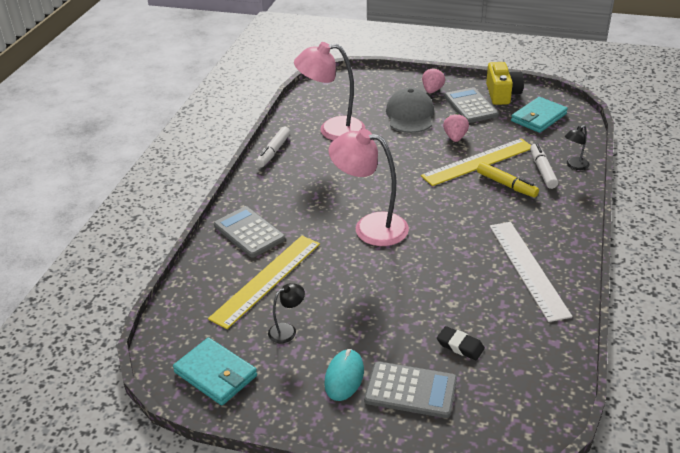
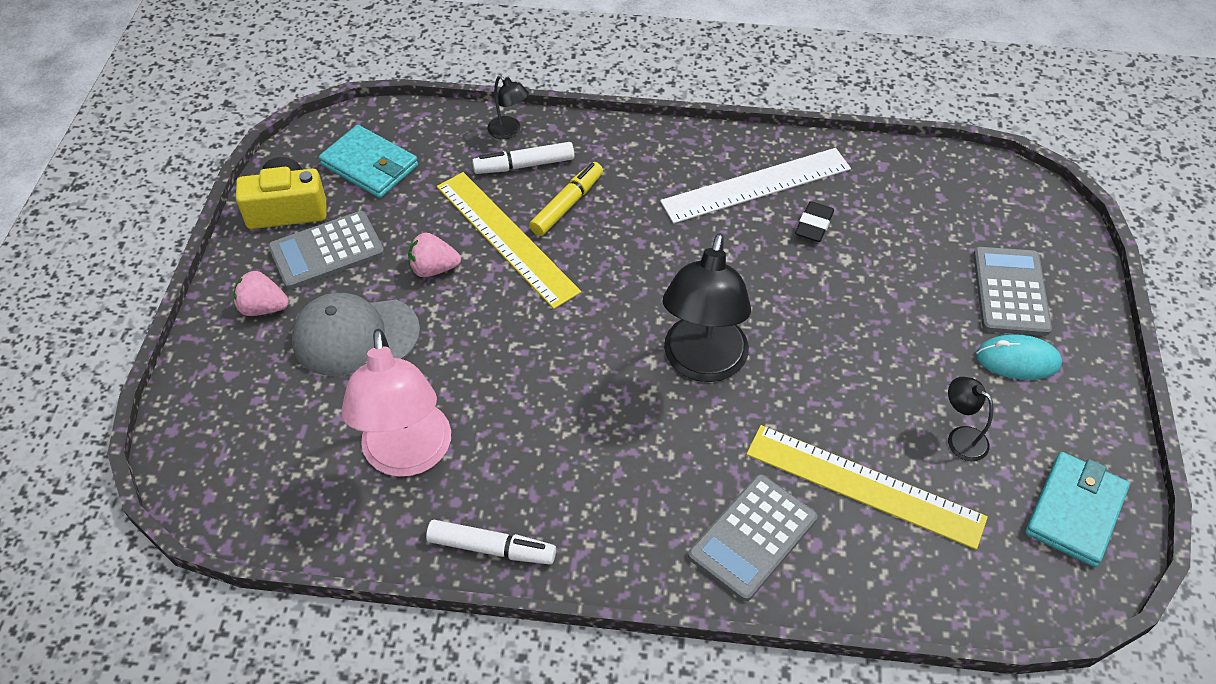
camera: 100 degrees left, 15 degrees up
(370, 227) = (702, 363): pink lamp -> black lamp
(460, 346) = (920, 248): black eraser -> black eraser (814, 225)

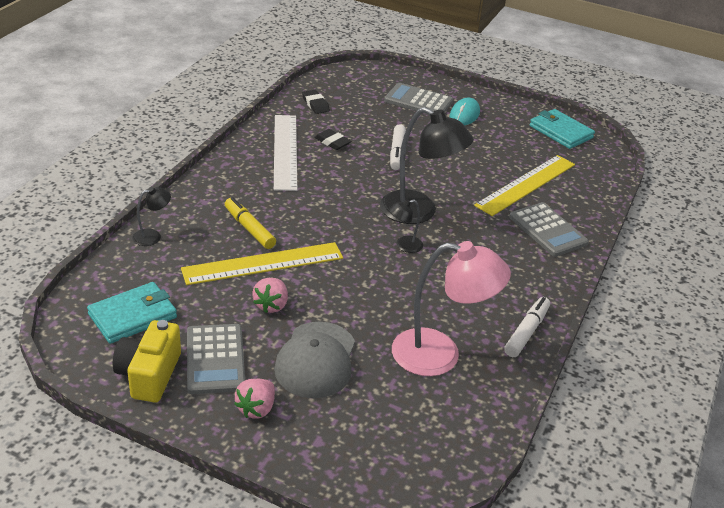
camera: 75 degrees left, 15 degrees down
(524, 165) = (195, 238): white marker -> white marker (397, 152)
(900, 179) = (315, 104): none -> black eraser
(960, 438) = (506, 147): black lamp -> black lamp (404, 246)

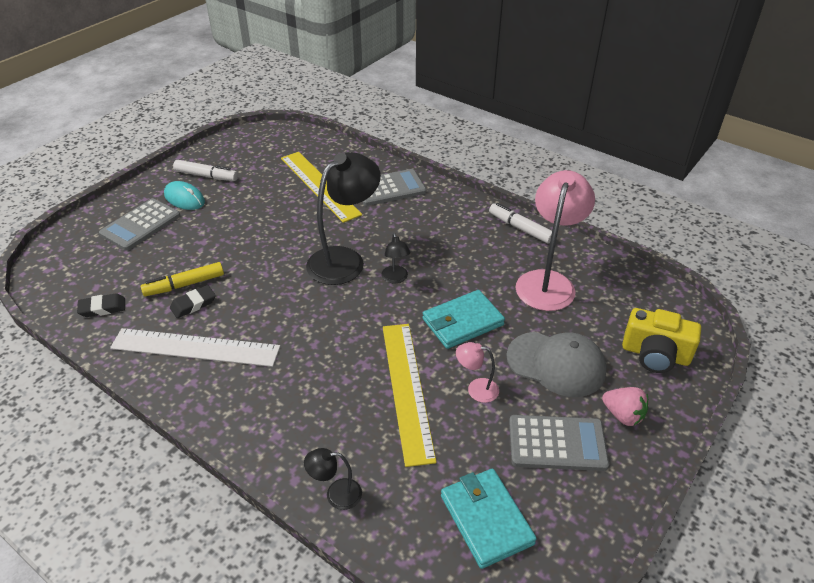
camera: 75 degrees left, 5 degrees up
(149, 374) = (582, 504): yellow camera -> yellow camera (655, 354)
(152, 236) = (336, 494): black lamp -> black lamp turned 75 degrees counterclockwise
(249, 228) = (342, 396): yellow marker -> yellow marker (184, 285)
(271, 305) = (476, 389): pink strawberry -> pink lamp
(397, 152) = (235, 257): white marker -> white marker (206, 176)
(560, 132) = (242, 148): turquoise wallet -> turquoise wallet (462, 322)

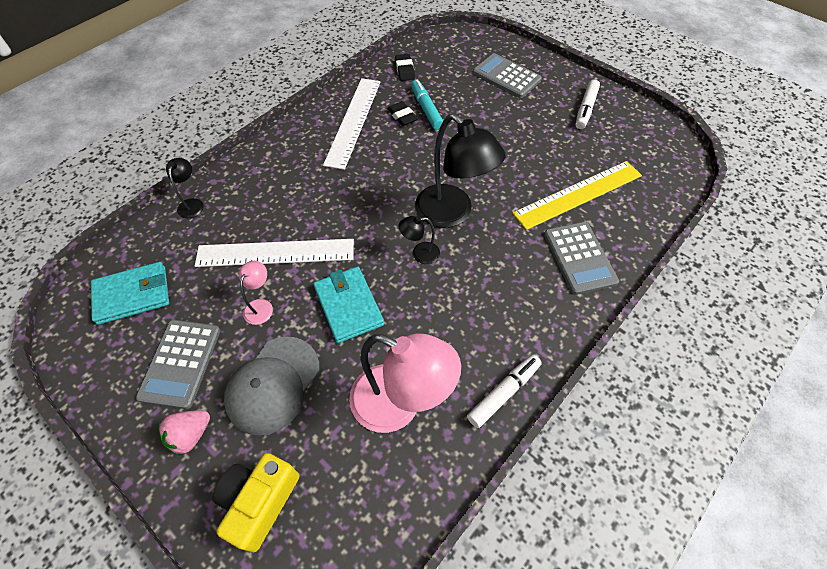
camera: 95 degrees right, 15 degrees up
(184, 198) = (546, 98): turquoise mouse -> none
(184, 285) = (426, 109): yellow marker -> turquoise marker
(407, 389) = (275, 253): yellow ruler -> white ruler

